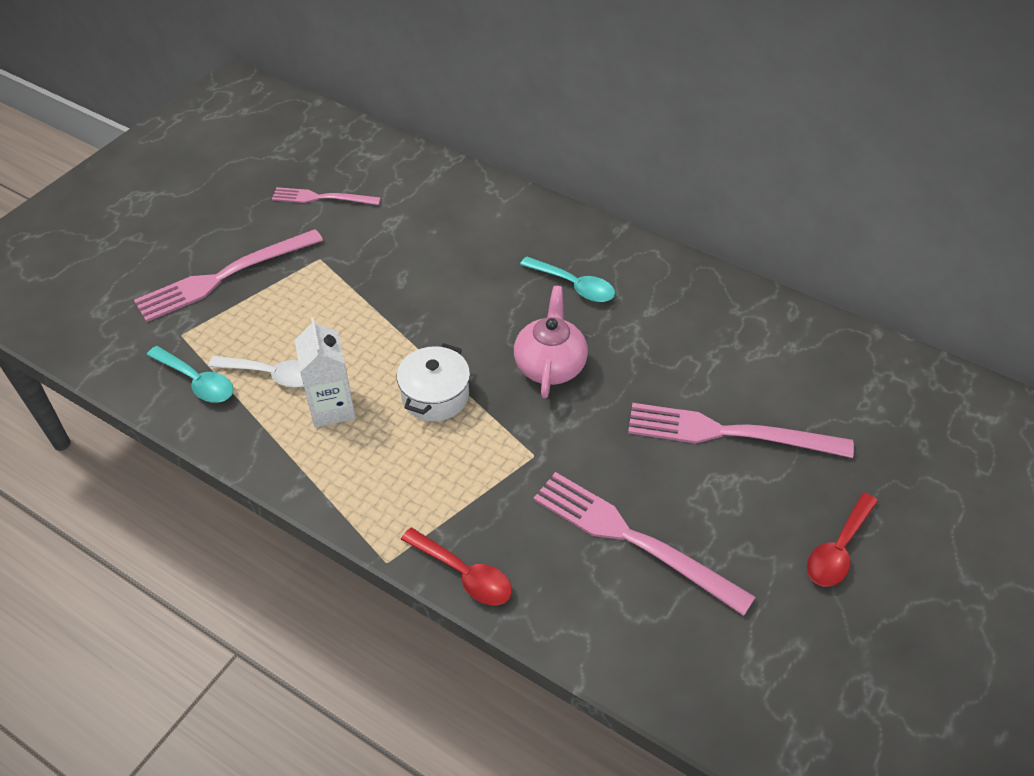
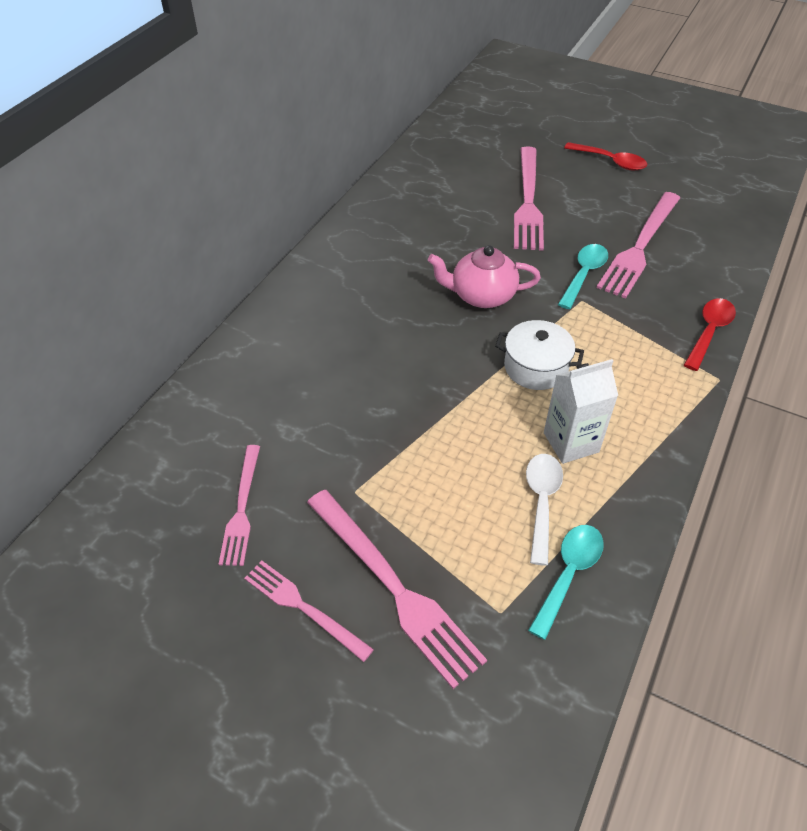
camera: 95 degrees left, 0 degrees up
(226, 229) = (304, 608): none -> pink fork
(574, 286) = (380, 284): turquoise spoon -> turquoise spoon (584, 274)

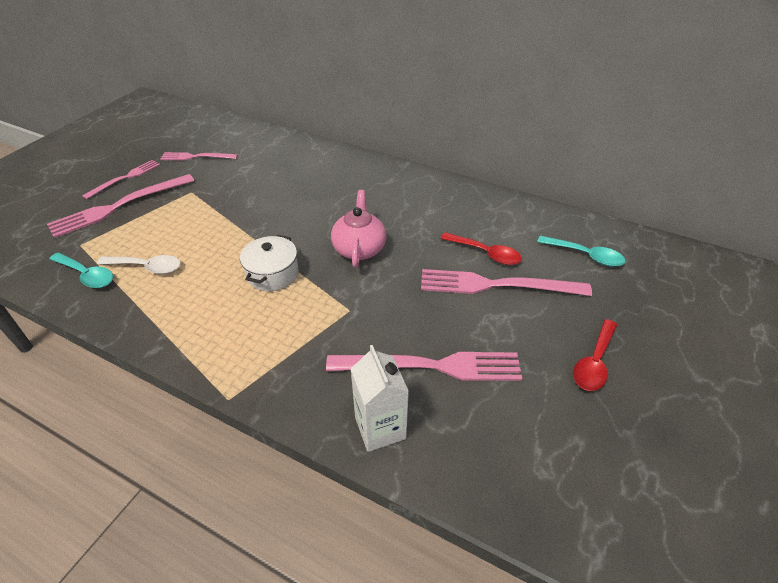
camera: 90 degrees right, 5 degrees down
(571, 442) = (191, 287): white carton -> white carton (380, 428)
(584, 274) = (385, 315): turquoise spoon -> turquoise spoon (585, 255)
(640, 247) = (431, 366): pink fork -> pink fork turned 150 degrees clockwise
(709, 332) = (293, 404): red spoon -> red spoon (486, 253)

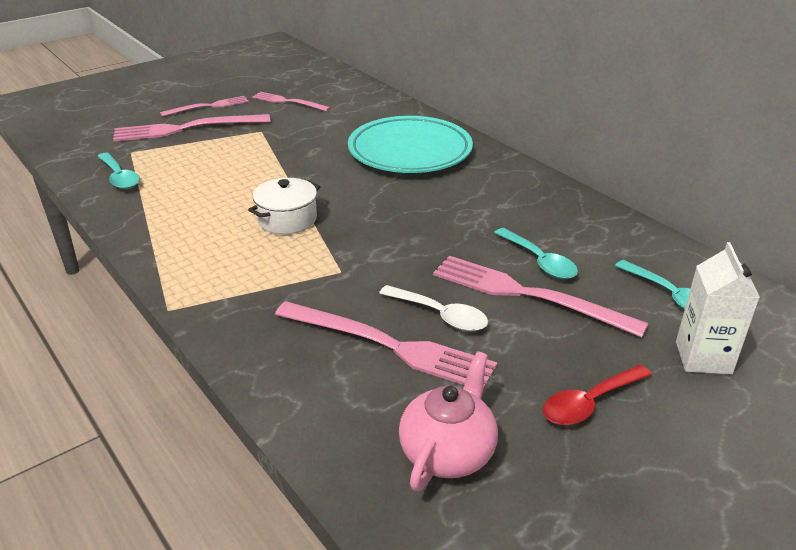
camera: 25 degrees right, 10 degrees down
(147, 267) = (175, 184): white spoon -> white spoon (440, 315)
(329, 181) = (410, 151): none -> turquoise plate
(359, 249) = (394, 220): pink teapot -> pink teapot (448, 452)
(380, 428) = (292, 380): white carton -> white carton (703, 357)
(486, 253) = (539, 261): red spoon -> turquoise spoon

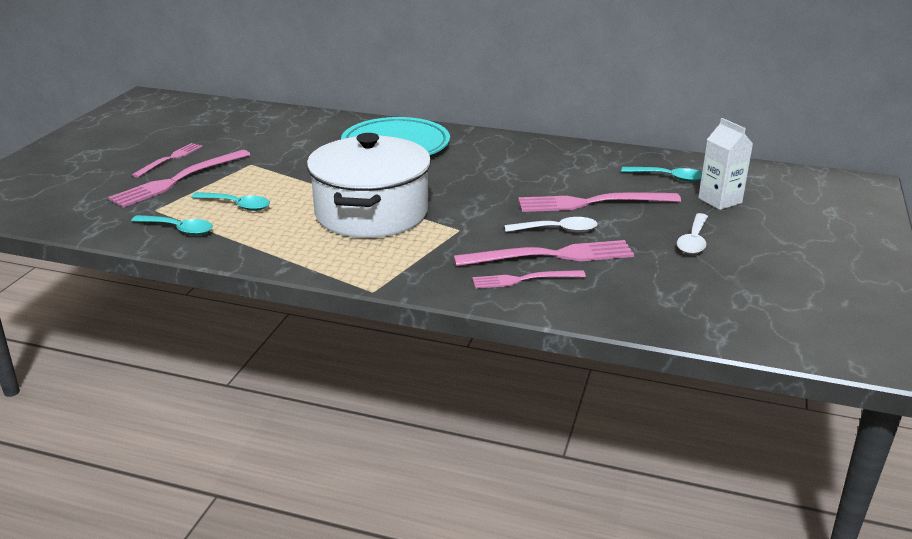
camera: 35 degrees left, 5 degrees down
(287, 219) = (371, 213): white pot -> white pot, size x2.17
(288, 102) = (239, 138): pink fork -> pink fork (524, 279)
(448, 452) = (655, 289): pink teapot -> none
(539, 261) = (575, 183): turquoise spoon -> turquoise spoon (237, 205)
(589, 403) = (693, 241): red spoon -> white spoon

